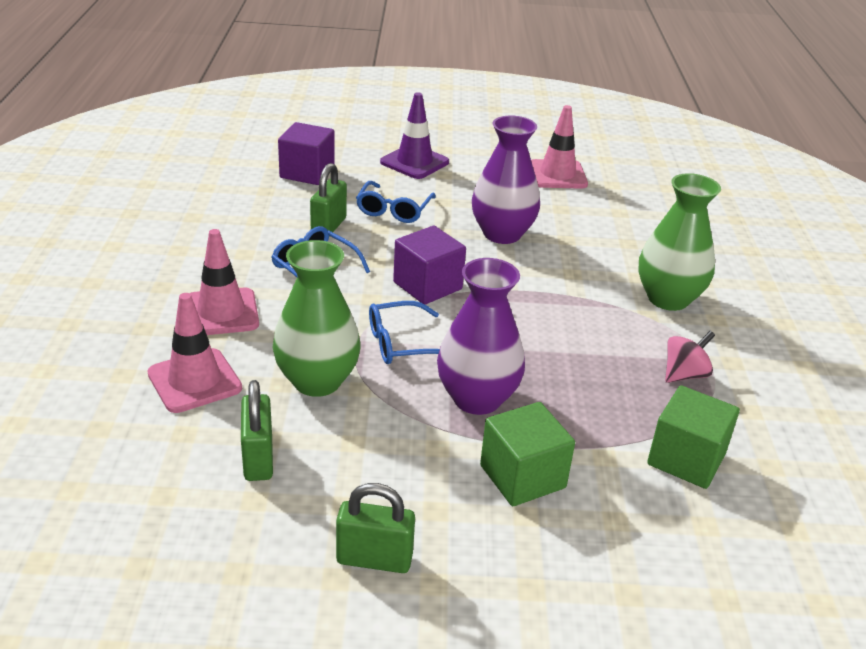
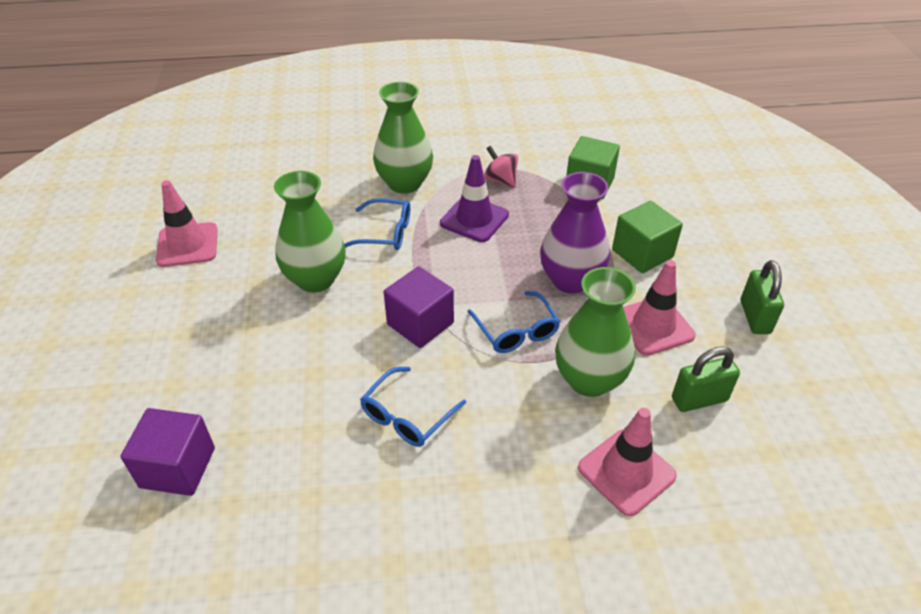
camera: 95 degrees left, 10 degrees up
(221, 312) = (511, 480): pink traffic cone -> pink traffic cone (653, 326)
(328, 226) = (317, 419): green padlock -> none
(393, 210) = (274, 366): blue glasses -> blue glasses (385, 233)
(414, 162) = (151, 362): purple traffic cone -> purple traffic cone (474, 219)
(502, 234) = (315, 279): purple vase -> green vase

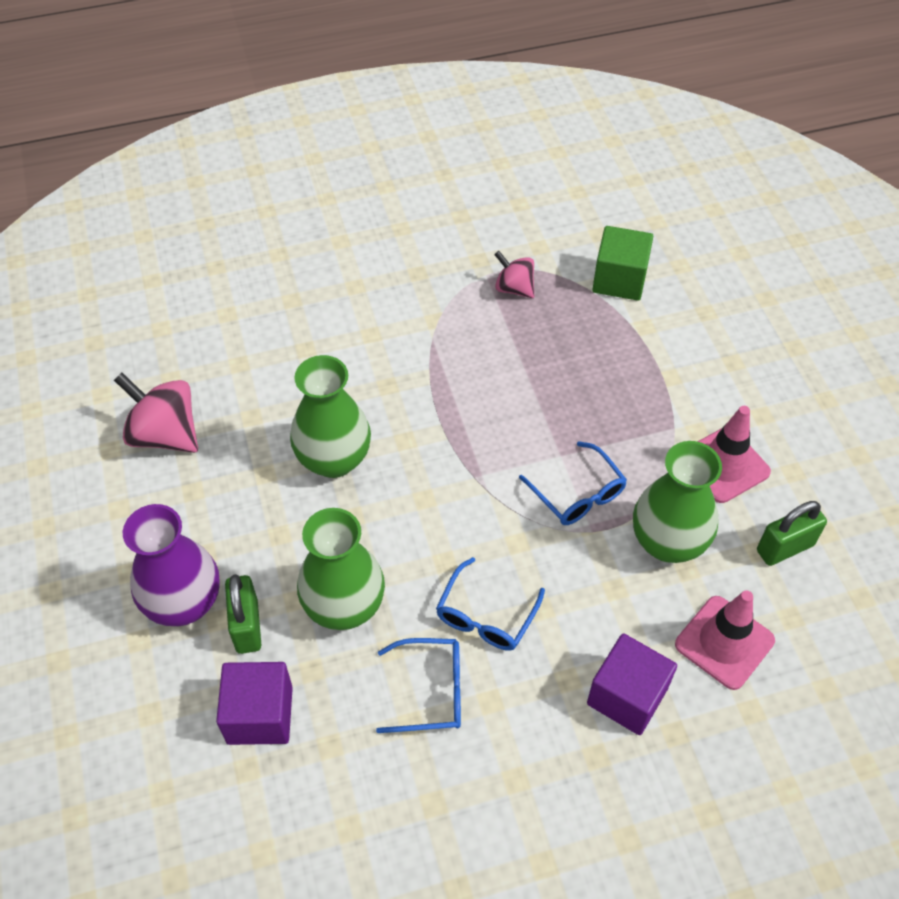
camera: 10 degrees left, 10 degrees up
(187, 245) = (165, 434): pink traffic cone -> pink spinning top
(385, 233) = (397, 384): blue glasses -> blue glasses (431, 691)
(405, 183) = (400, 308): green vase -> green vase (344, 606)
(420, 323) = (470, 500): purple cube -> purple cube (627, 696)
(474, 219) = (496, 349): purple traffic cone -> none
(570, 280) = (624, 419): purple vase -> purple vase (184, 603)
(642, 253) = (696, 371): green cube -> none
(755, 317) = (829, 437): green padlock -> green padlock (247, 626)

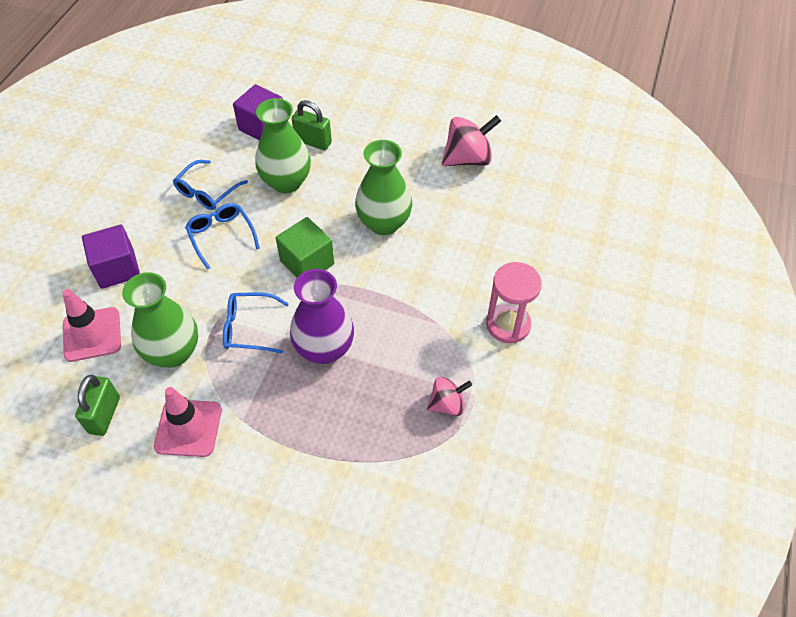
camera: 125 degrees right, 0 degrees up
(184, 603) = (349, 125): purple vase -> purple vase (324, 349)
(387, 287) = (508, 325): none -> pink hourglass
(619, 280) = (400, 487): green cube -> green cube (307, 262)

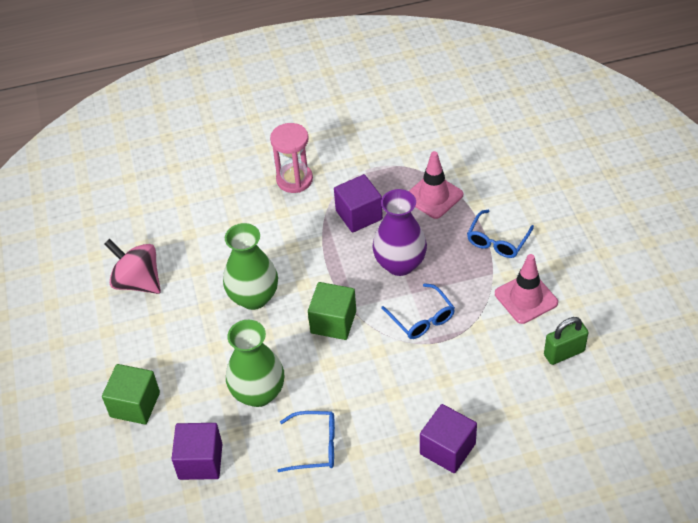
camera: 120 degrees left, 5 degrees down
(92, 334) = (516, 414): pink traffic cone -> pink traffic cone (433, 196)
(173, 352) = (482, 350): green vase -> none
(221, 236) = (354, 398): blue glasses -> blue glasses (497, 241)
(313, 142) = (192, 406): green padlock -> none
(345, 113) = (135, 404): none -> green cube
(415, 352) = (359, 215): none -> purple cube
(447, 404) = (384, 179): pink spinning top -> none

